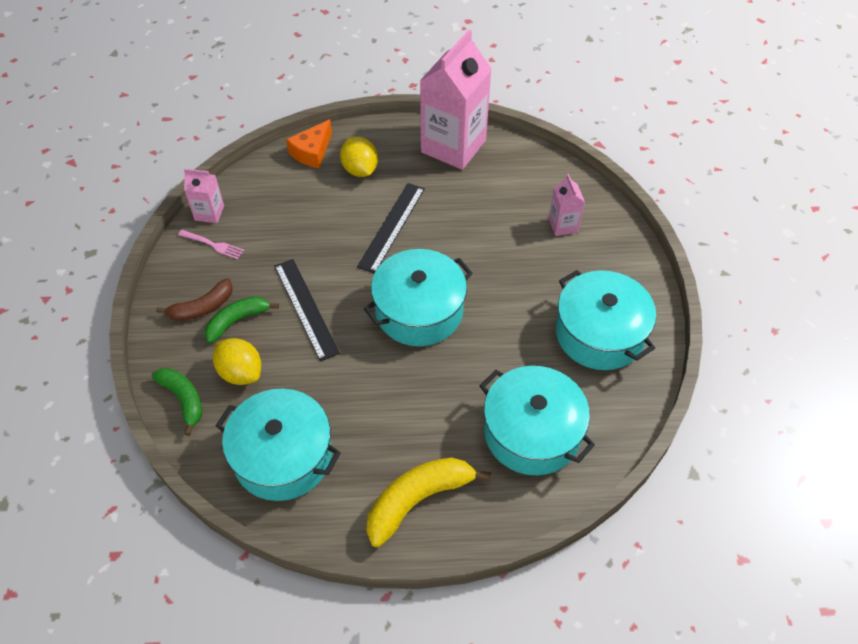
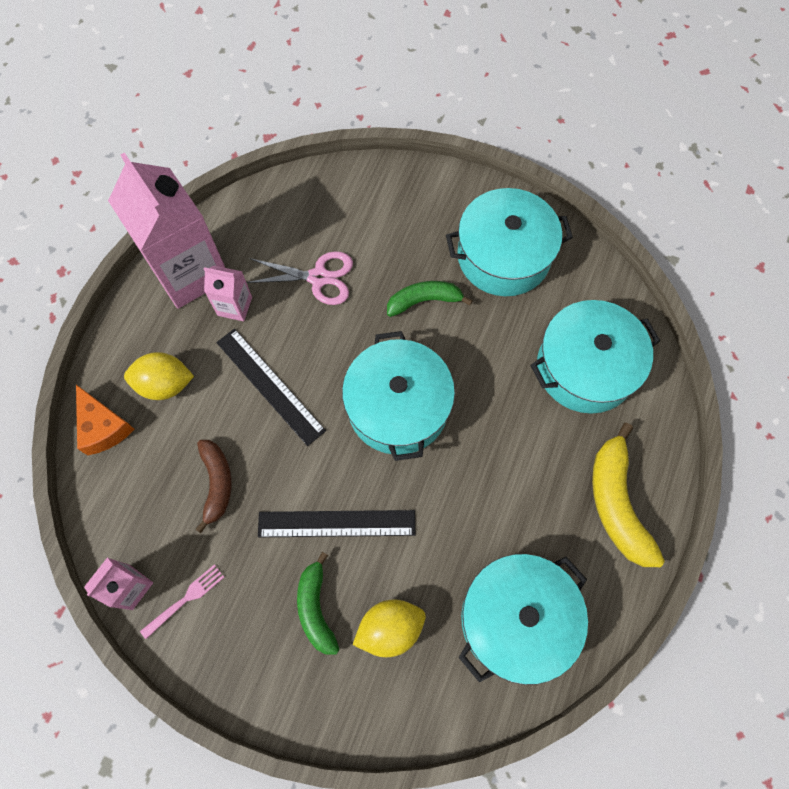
camera: 65 degrees left, 15 degrees up
(183, 399) = (397, 708): green banana -> green banana (424, 301)
(202, 307) = (276, 644): brown banana -> brown banana (217, 483)
(497, 220) = (319, 278): none -> pink scissors
(563, 225) = (359, 221): pink carton -> pink carton (234, 306)

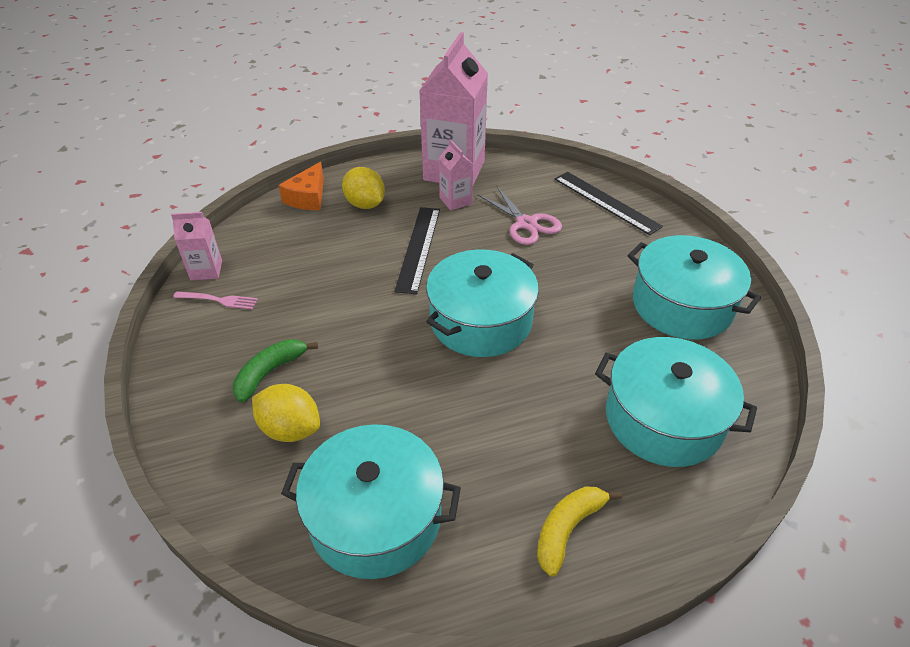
camera: 50 degrees right, 25 degrees down
(217, 483) = (319, 265): brown banana -> none
(336, 523) = (350, 343): black ruler -> black ruler (606, 202)
(424, 301) = (582, 284): green banana -> none
(616, 503) = (567, 529): yellow banana -> yellow banana, size x0.65

